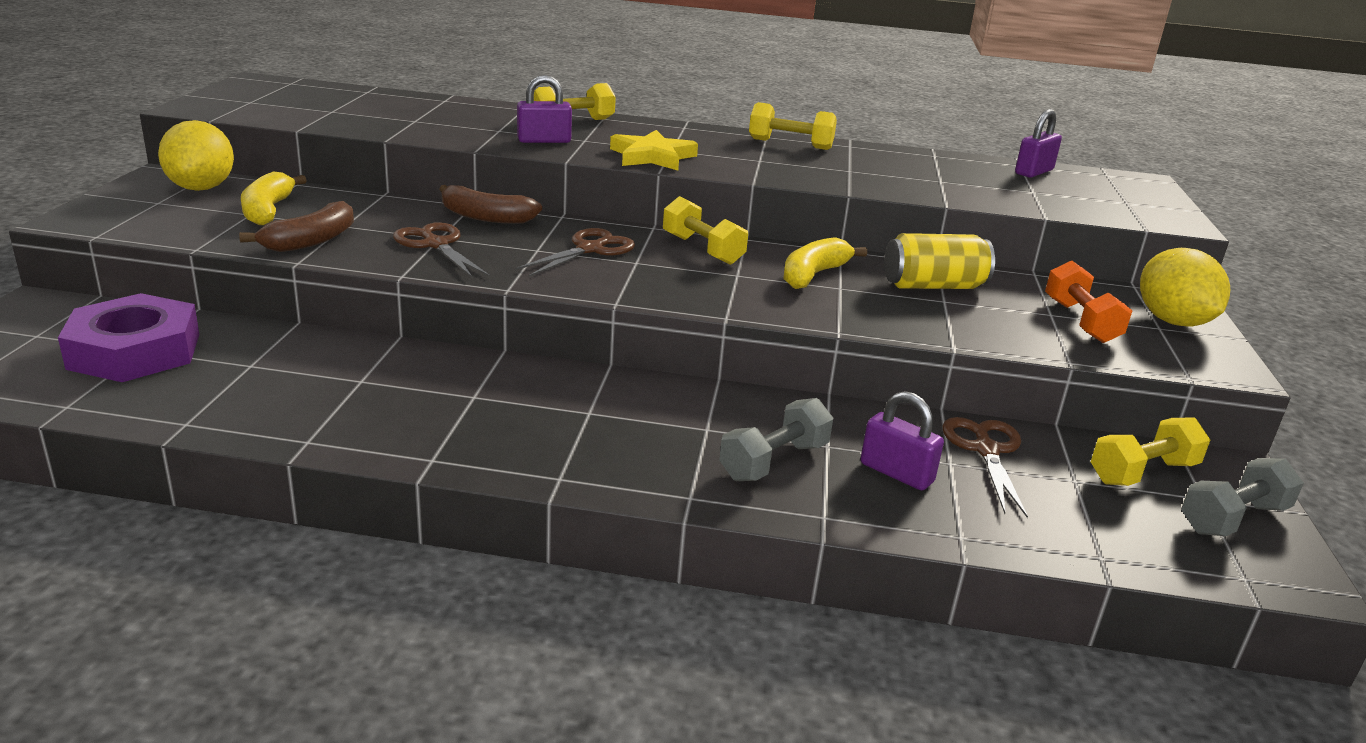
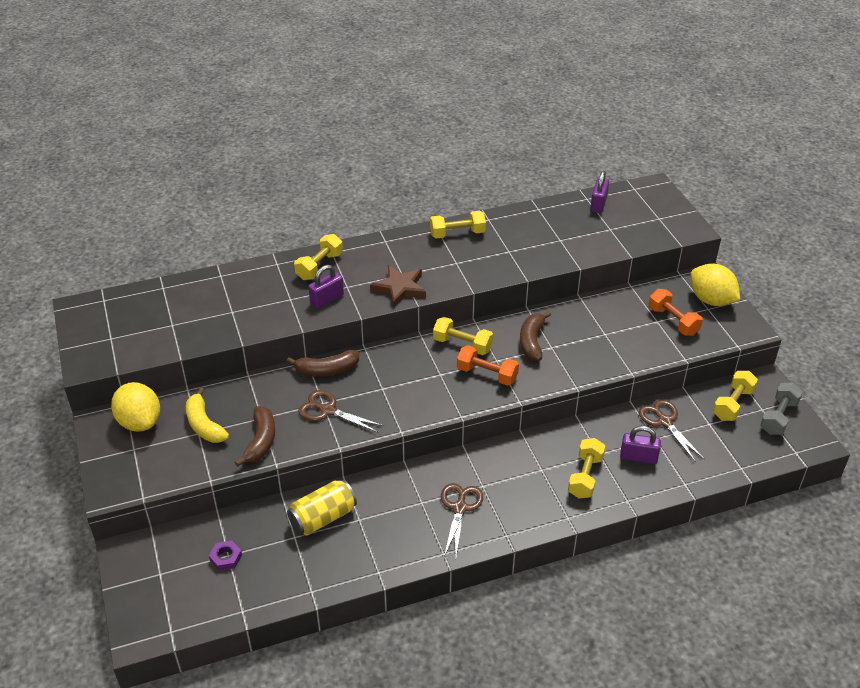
camera: 25 degrees left, 15 degrees up
(135, 351) = (226, 558): purple nut -> purple nut, size x0.42
(590, 249) = (408, 374): brown scissors -> brown scissors (460, 508)
(652, 157) = (399, 288): yellow star -> brown star
(706, 281) = (487, 374): none -> orange dumbbell
(774, 461) = (585, 476): grey dumbbell -> yellow dumbbell
(813, 275) = (532, 341): yellow banana -> brown banana
(933, 286) = (592, 322): yellow can -> yellow can (322, 517)

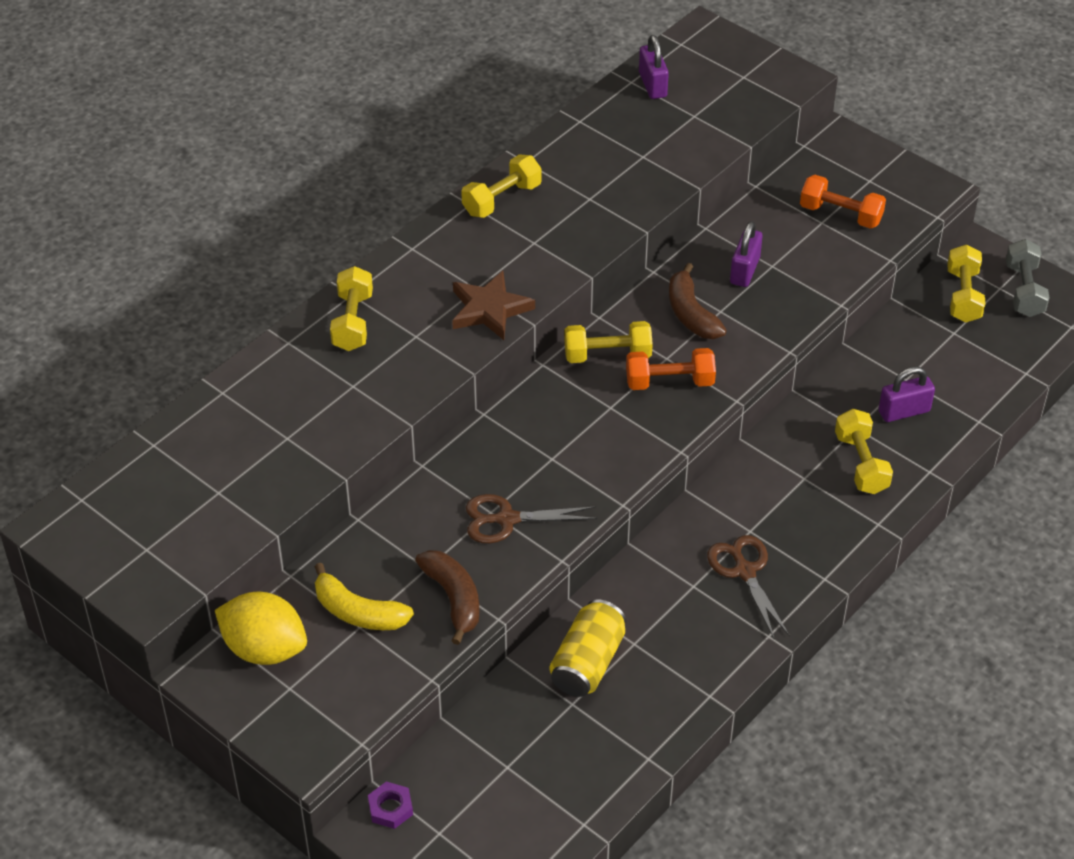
camera: 30 degrees left, 5 degrees up
(226, 558) = (507, 771): purple nut -> purple nut (390, 808)
(327, 299) = (404, 365): purple padlock -> purple padlock (744, 270)
(327, 370) = (459, 465): brown banana -> none
(665, 422) = (902, 353): brown scissors -> none
(711, 300) = (865, 167): yellow lemon -> none

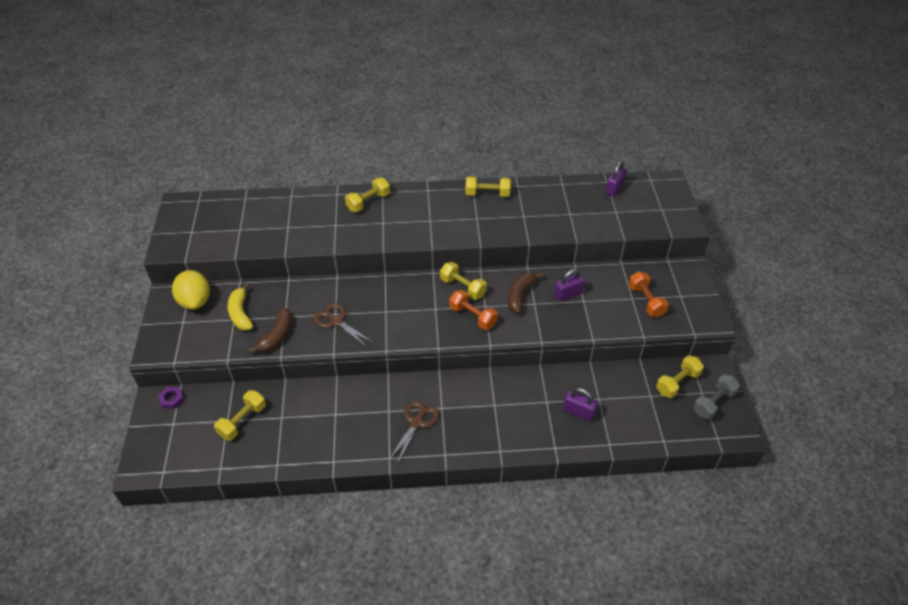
camera: 45 degrees right, 0 degrees up
(489, 309) = (423, 232): brown star -> none
(587, 663) = (308, 406): yellow can -> none
(861, 463) = (528, 419): yellow dumbbell -> yellow dumbbell (243, 421)

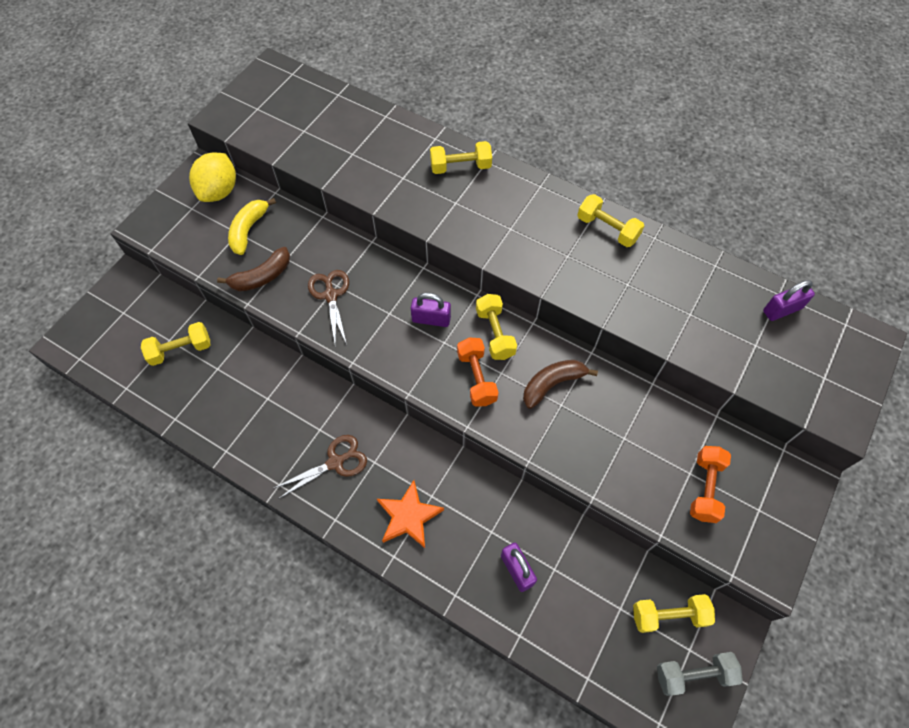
camera: 35 degrees right, 15 degrees up
(172, 399) = (140, 286): purple nut -> none
(490, 424) = (409, 516): none -> orange star
(568, 294) = (612, 418): purple padlock -> purple padlock (431, 319)

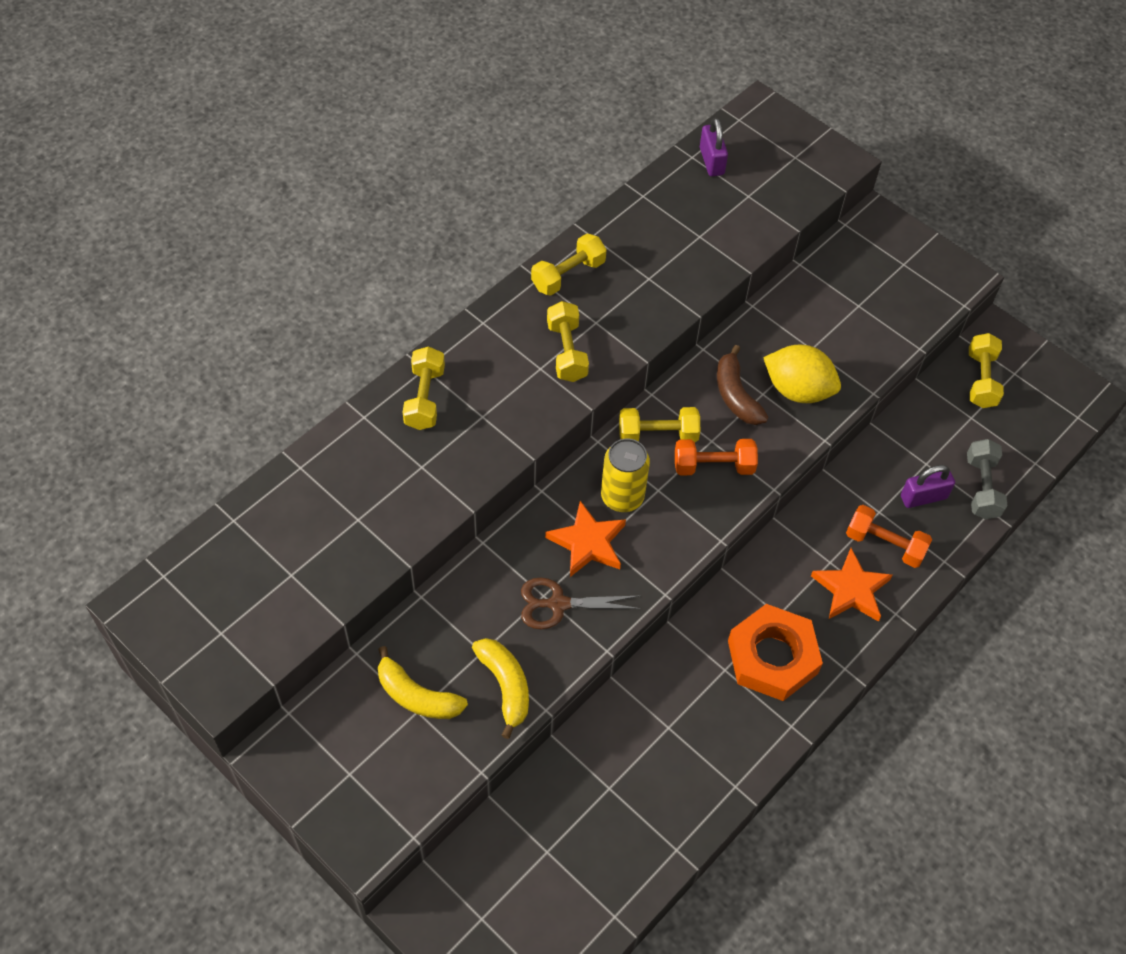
camera: 80 degrees left, 5 degrees down
(181, 350) = (568, 835): yellow dumbbell -> yellow dumbbell (567, 352)
(219, 191) = (328, 730): yellow lemon -> yellow lemon (798, 390)
(262, 277) = (505, 686): brown banana -> yellow banana
(335, 462) = (772, 657): brown scissors -> orange nut
(385, 304) = (588, 543): none -> orange star
(431, 319) = (622, 497): purple padlock -> yellow can
(693, 674) = (1036, 377): grey dumbbell -> grey dumbbell (981, 487)
(705, 488) = (876, 298): orange dumbbell -> orange dumbbell (884, 544)

